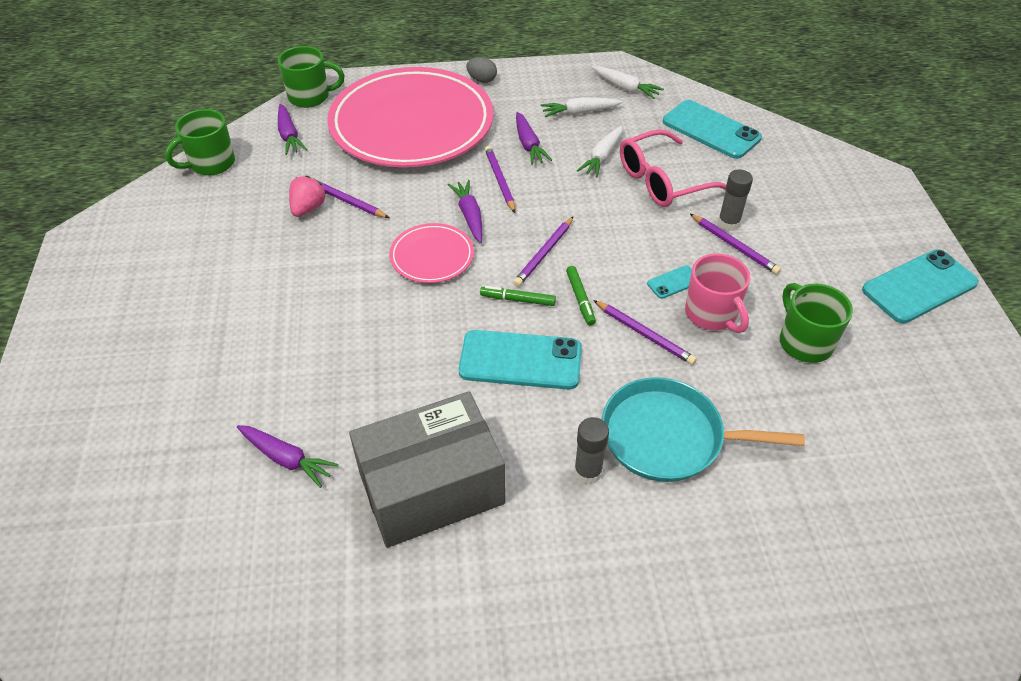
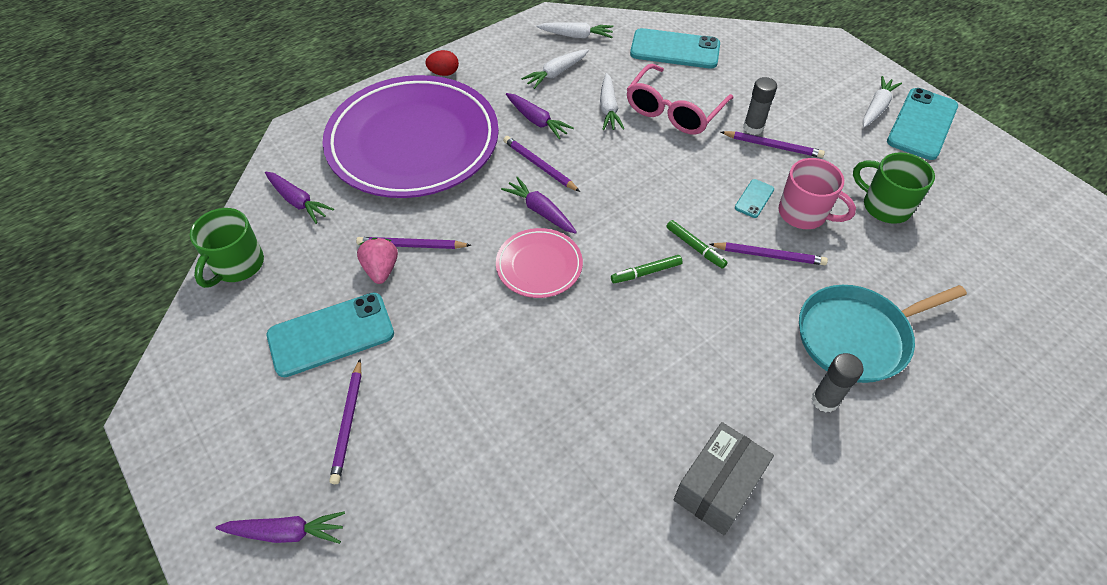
camera: 30 degrees left, 5 degrees up
(286, 459) = (570, 532): purple carrot -> purple carrot (286, 532)
(310, 97) = (287, 152): green mug -> none
(412, 124) = (413, 142): pink plate -> purple plate
(431, 488) = (718, 487): grey box -> grey box, size x0.64
(482, 80) = (444, 73): grey egg -> red egg
(520, 360) = (693, 328): turquoise phone -> turquoise phone (331, 334)
(544, 253) = (633, 219): purple pencil -> purple pencil (348, 422)
(880, 253) = (876, 108): none -> white carrot

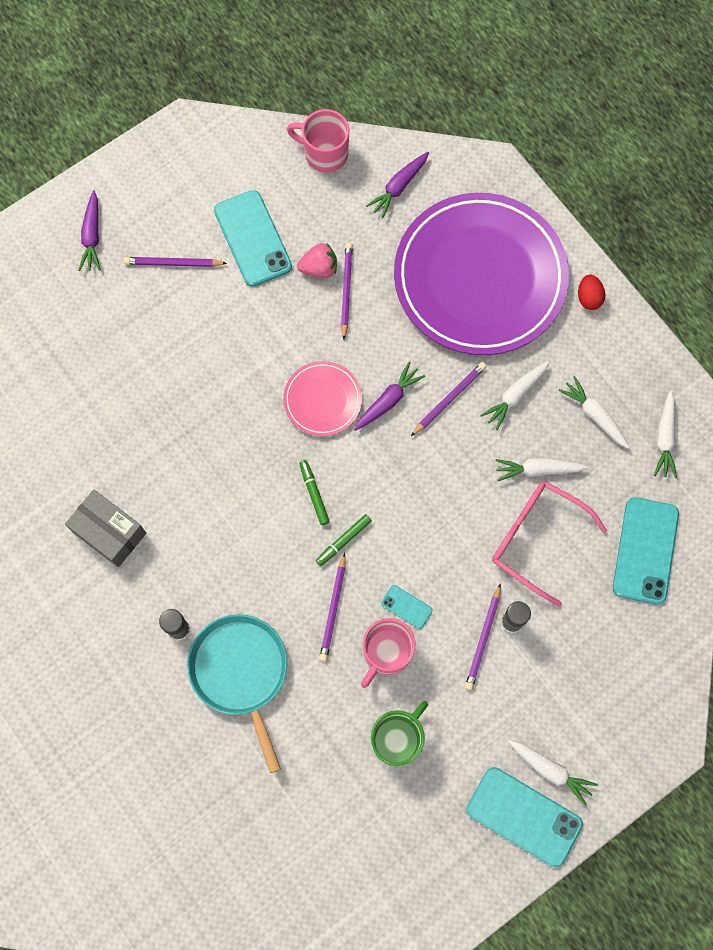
camera: 90 degrees right, 20 degrees up
(237, 265) = (324, 153): green mug -> pink mug
(537, 121) = (515, 396): purple carrot -> white carrot

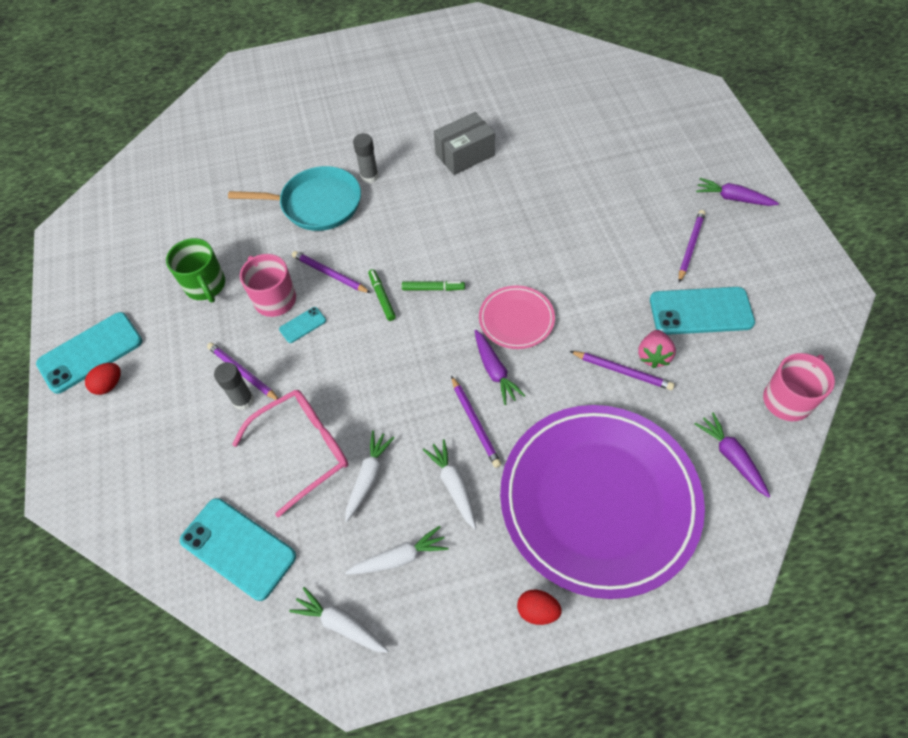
camera: 115 degrees right, 15 degrees down
(550, 770) = (109, 385): white carrot -> red egg

